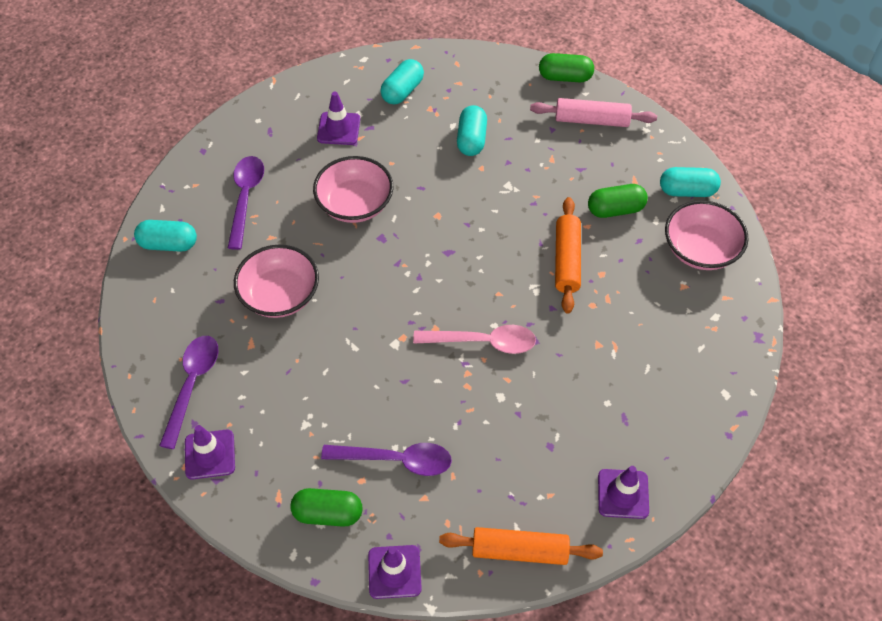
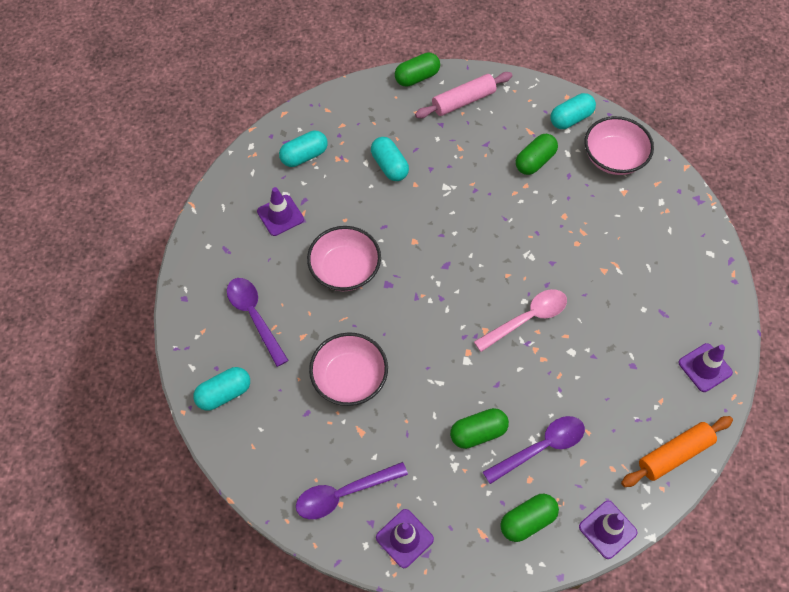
camera: 35 degrees left, 5 degrees up
(192, 385) = (343, 494): purple spoon -> purple spoon turned 90 degrees counterclockwise
(350, 410) = (478, 433): none -> green capsule
(402, 91) = (304, 156): turquoise capsule -> turquoise capsule turned 60 degrees clockwise
(566, 260) = (533, 220): orange rolling pin -> none

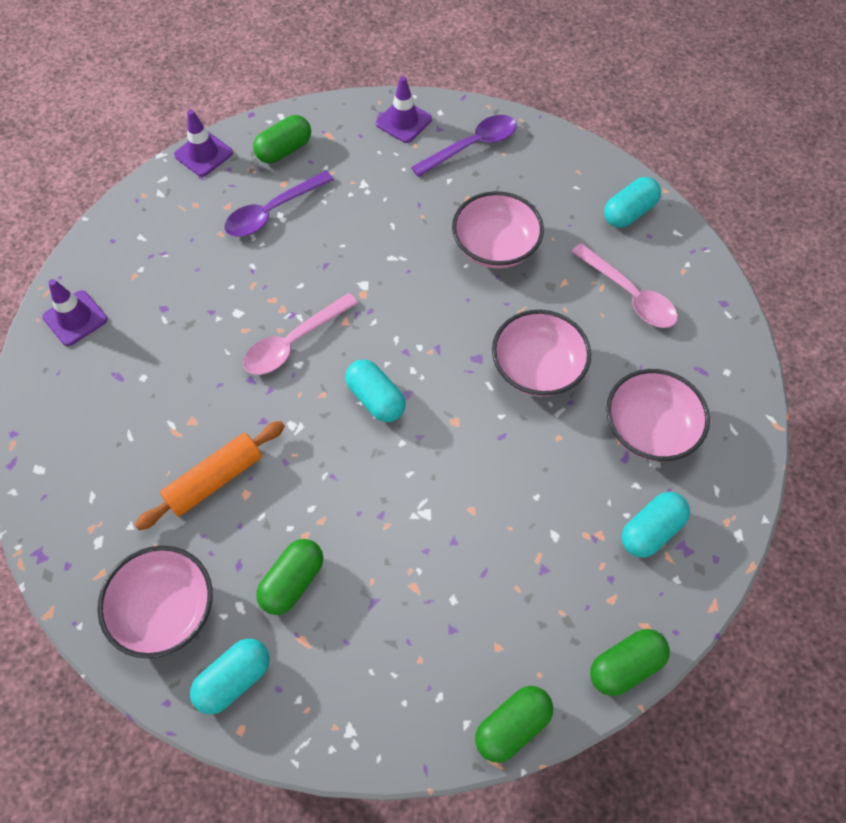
camera: 170 degrees right, 0 degrees up
(254, 316) = (629, 295): purple spoon -> pink spoon
(280, 215) = (649, 429): purple traffic cone -> pink bowl
(389, 166) = (517, 535): turquoise capsule -> turquoise capsule (376, 399)
(463, 101) = (421, 685): pink rolling pin -> none
(478, 433) = (342, 216): green capsule -> green capsule (625, 666)
(674, 454) = (126, 226): orange rolling pin -> orange rolling pin (215, 480)

